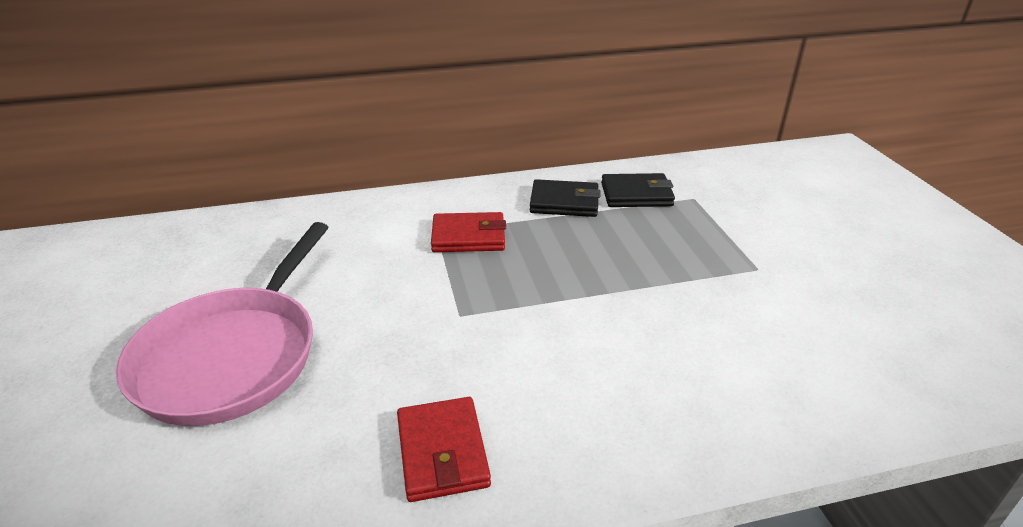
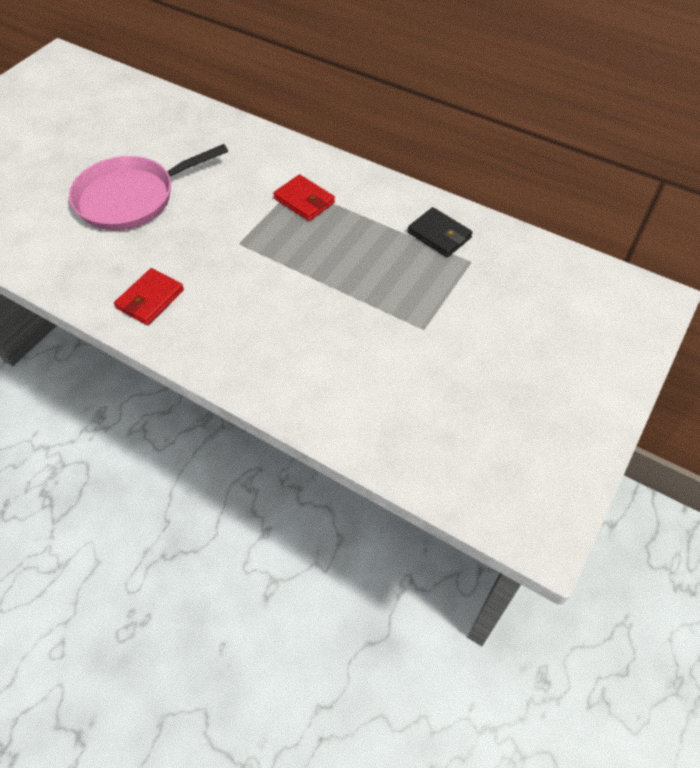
camera: 45 degrees right, 20 degrees up
(564, 202) = (388, 212): black wallet -> none

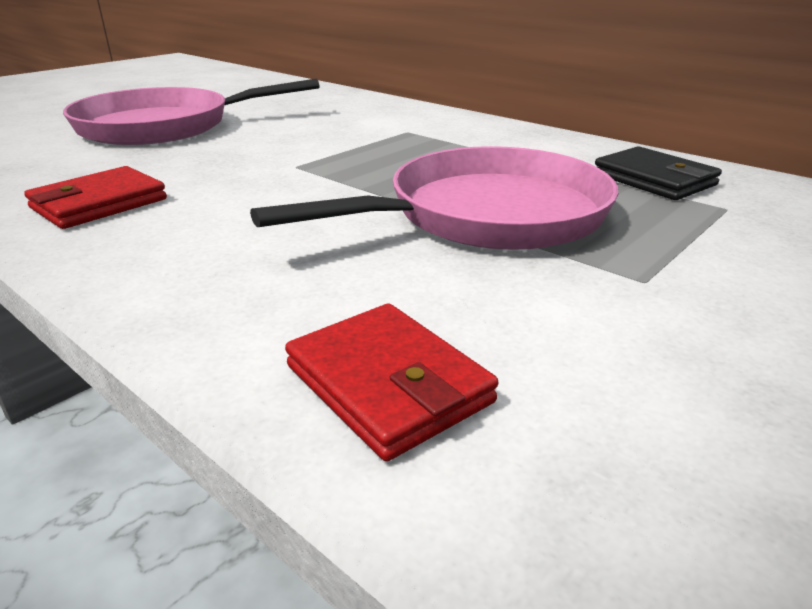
camera: 10 degrees right, 25 degrees down
(304, 201) = (419, 141): red wallet -> red wallet (388, 384)
(353, 284) = (487, 215): none -> pink pan

